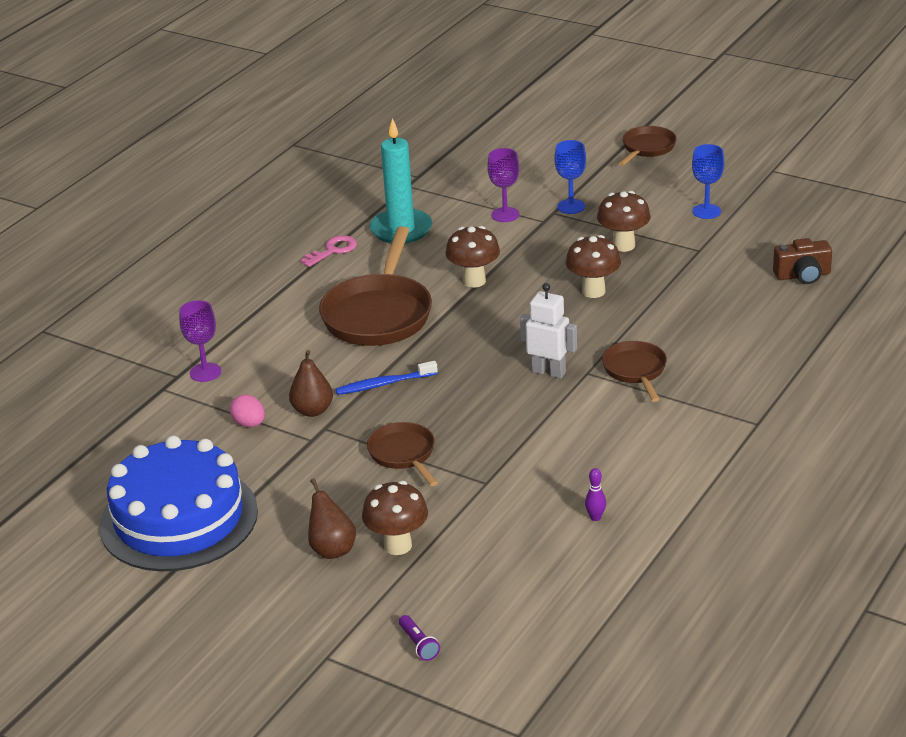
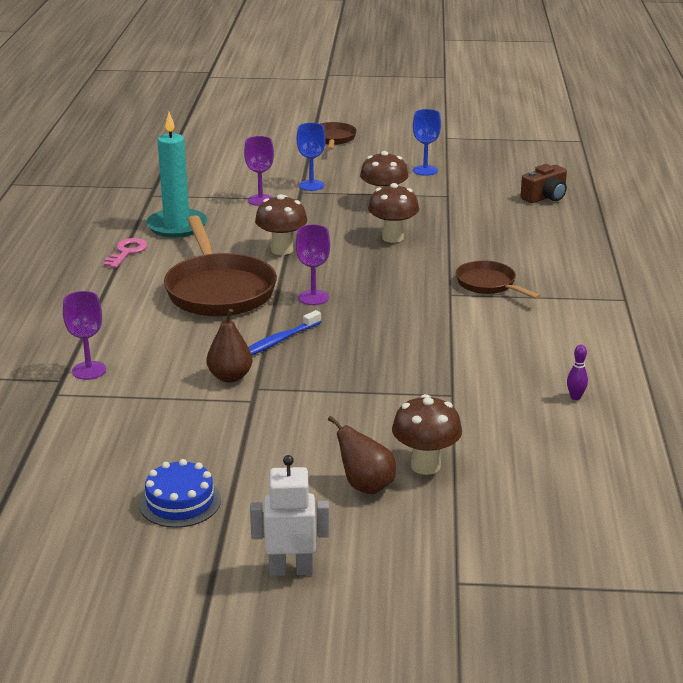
camera: 30 degrees left, 5 degrees down
(179, 518) = (180, 502): blue cake -> blue cake, size x0.46
(249, 424) = (176, 402): pink egg -> none
(403, 454) = (354, 391): brown pan -> none
(418, 644) = (533, 543): purple flashlight -> none
(455, 344) = (313, 297): none -> purple goblet
(548, 372) = (417, 300): white robot -> white robot (291, 570)

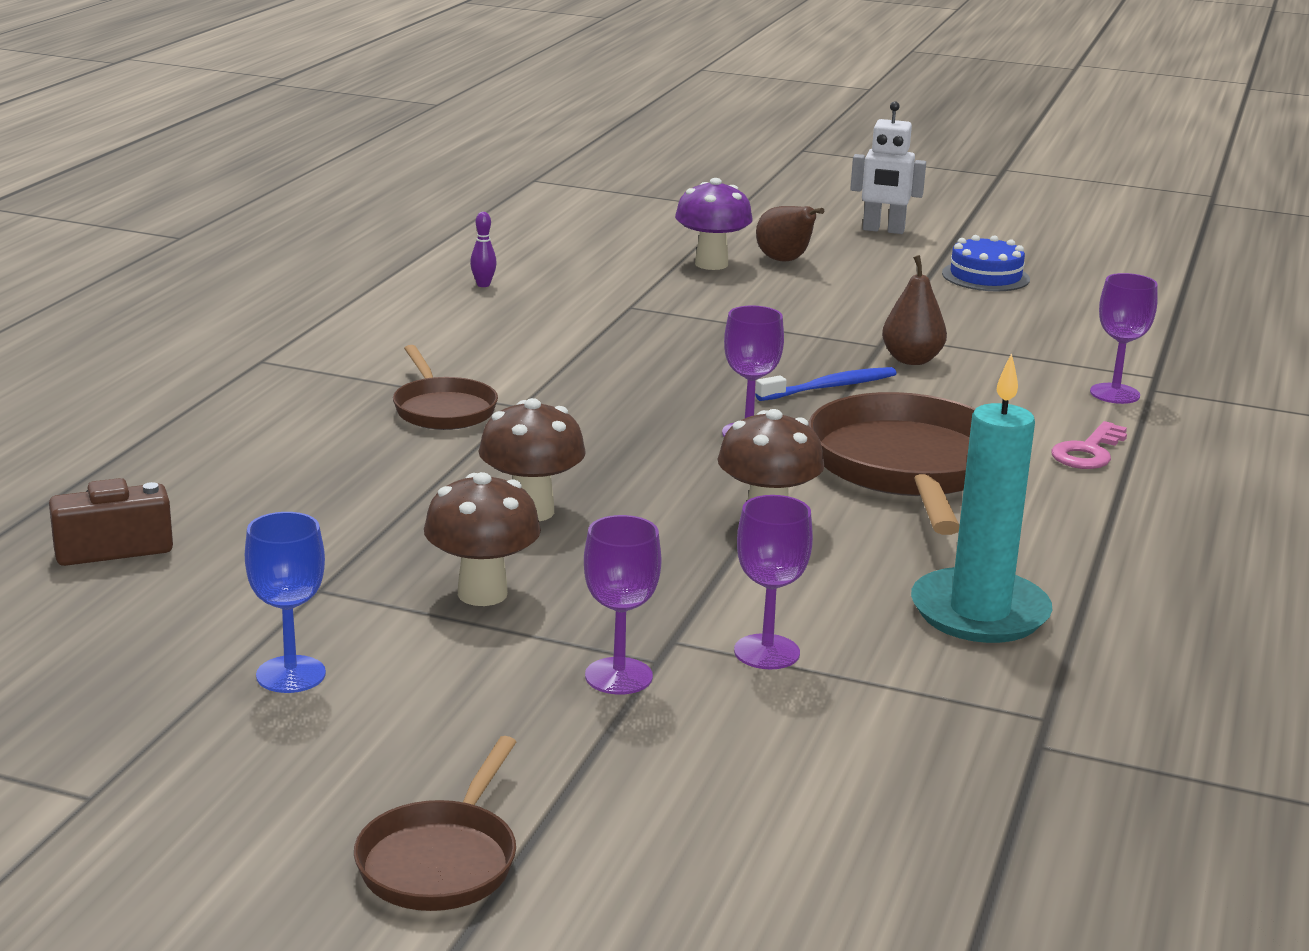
camera: 165 degrees left, 5 degrees down
(127, 252) = (1086, 567): pink key -> pink key (1088, 452)
(311, 185) = (618, 676): blue goblet -> purple goblet
(425, 465) = (711, 264): brown mushroom -> purple mushroom

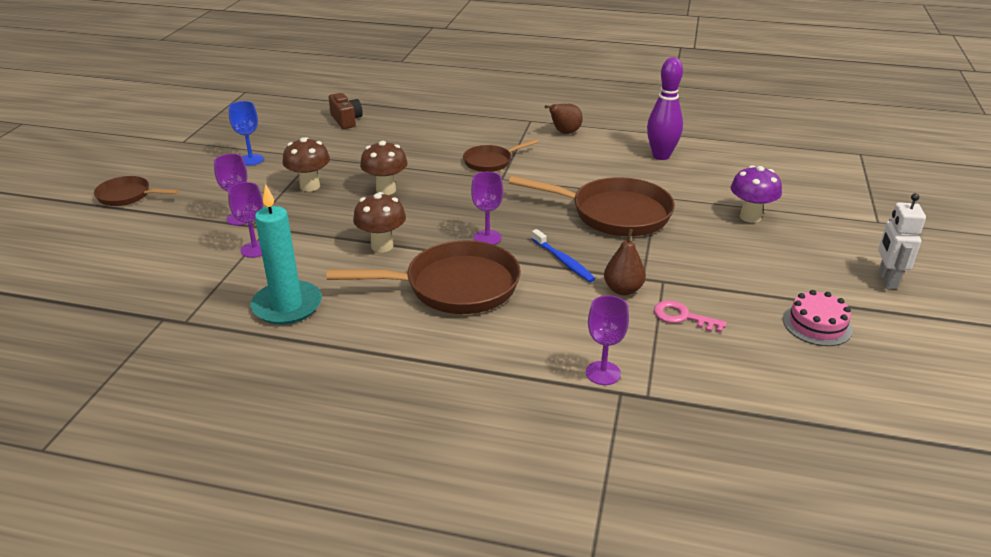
camera: 85 degrees right, 10 degrees up
(483, 285) = (661, 156): purple bowling pin -> purple bowling pin, size x2.48
(682, 339) = (614, 214): none -> brown pan
(785, 261) = (779, 242): brown pear -> brown pear (564, 133)
(985, 276) = (817, 324): blue cake -> pink cake
(1088, 452) = (496, 354): pink key -> pink key (682, 317)

